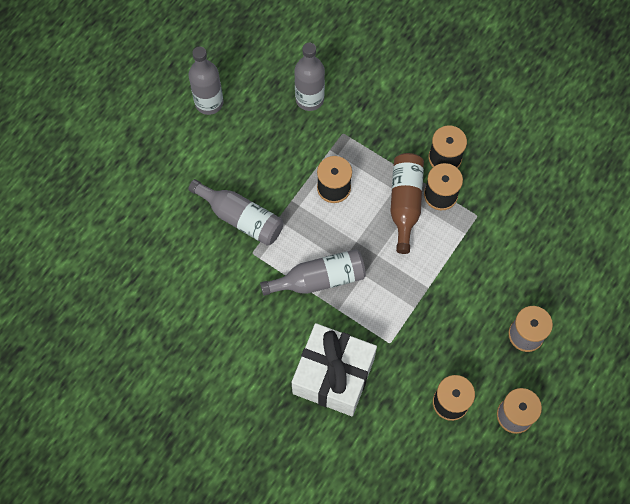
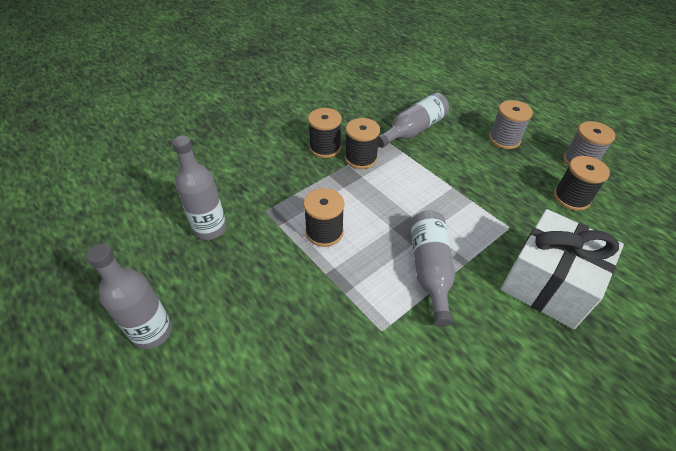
camera: 75 degrees left, 20 degrees down
(240, 218) = (330, 332): grey bottle -> grey bottle (413, 130)
(405, 203) = (361, 183): brown bottle -> none

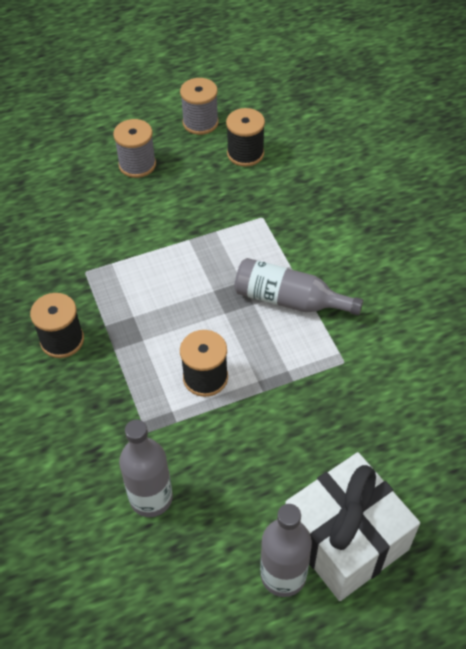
camera: 70 degrees left, 5 degrees up
(361, 158) = (101, 308): black spool -> none
(413, 130) = (77, 239): grey bottle -> none
(548, 283) = (335, 219): white gift -> white gift (345, 539)

